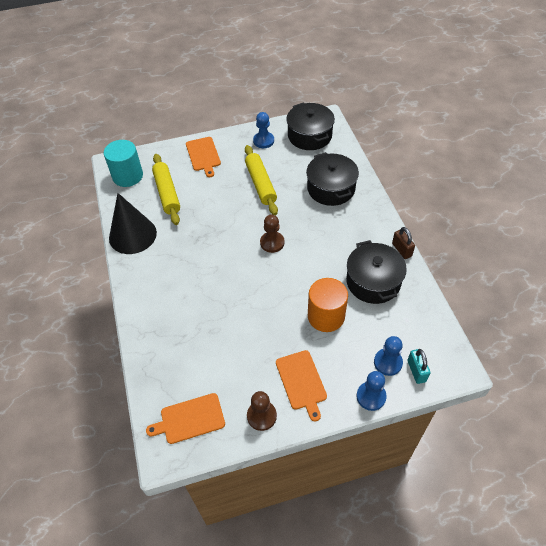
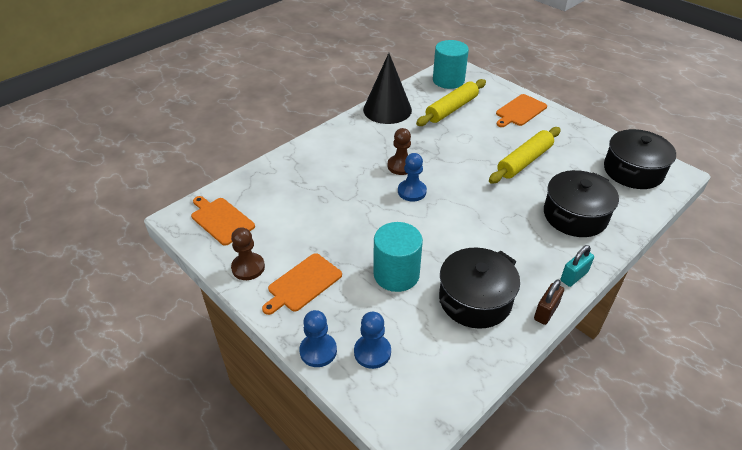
camera: 60 degrees right, 10 degrees down
(263, 141) = (584, 141): blue pawn -> blue pawn (412, 191)
(272, 243) = (456, 198): brown pawn -> brown pawn (401, 166)
(326, 316) = (396, 274): orange cylinder -> turquoise cylinder
(416, 371) = (378, 385): turquoise padlock -> turquoise padlock (574, 276)

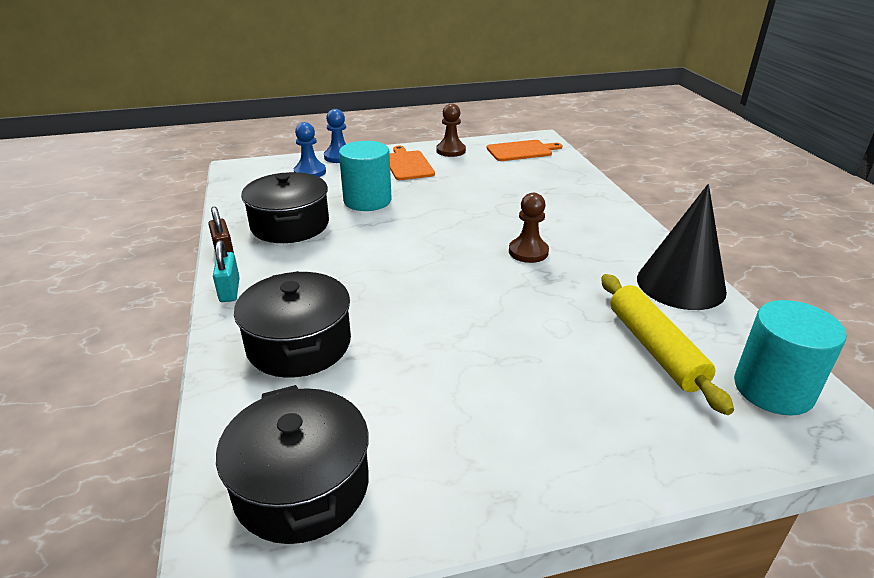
camera: 120 degrees right, 10 degrees down
(412, 191) = (472, 243): blue pawn -> none
(520, 111) = (605, 436): orange cutting board -> none
(524, 161) = (450, 359): yellow rolling pin -> none

